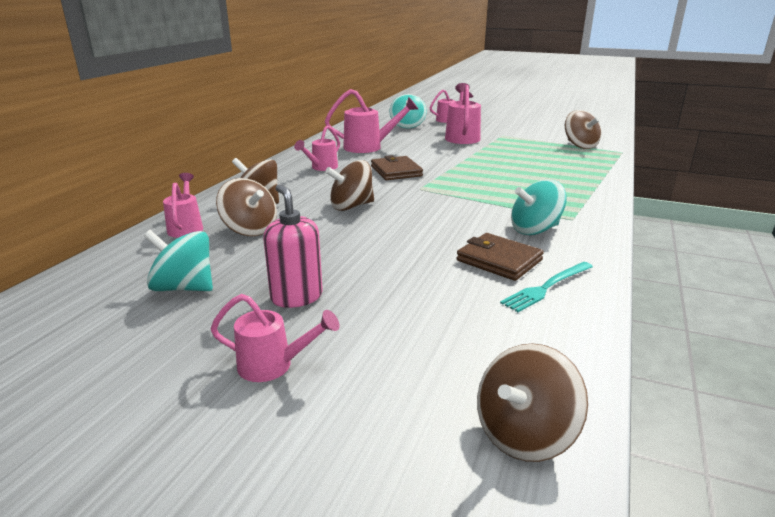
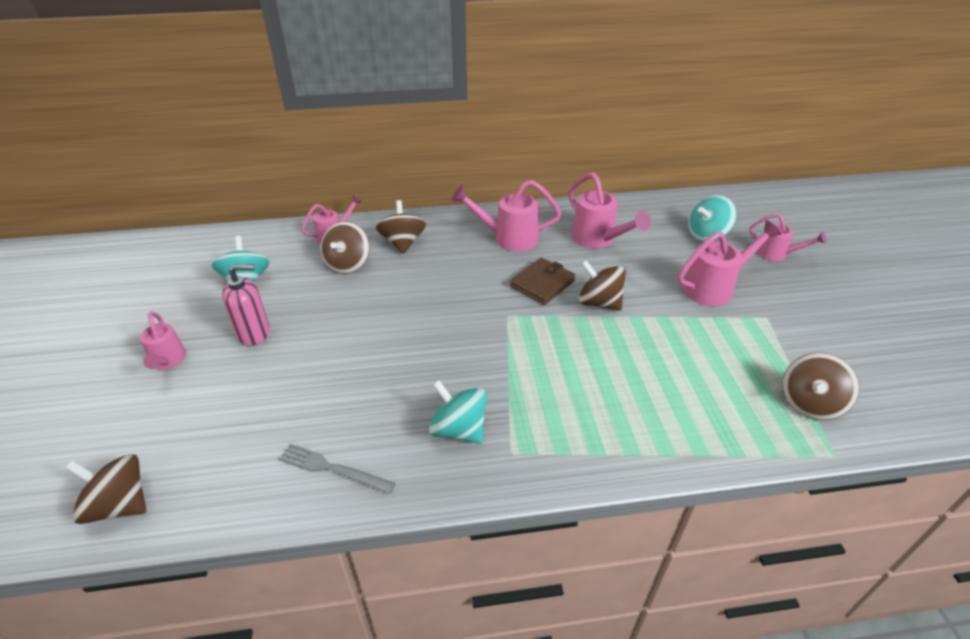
camera: 60 degrees right, 15 degrees up
(296, 297) = (254, 333): pink soap dispenser -> pink soap dispenser turned 45 degrees clockwise
(321, 168) = (508, 238): pink watering can -> pink watering can, size x1.58
(351, 206) = (430, 292): brown spinning top -> brown spinning top (599, 302)
(499, 260) = (371, 422): brown wallet -> none
(547, 287) = (332, 469): turquoise fork -> grey fork

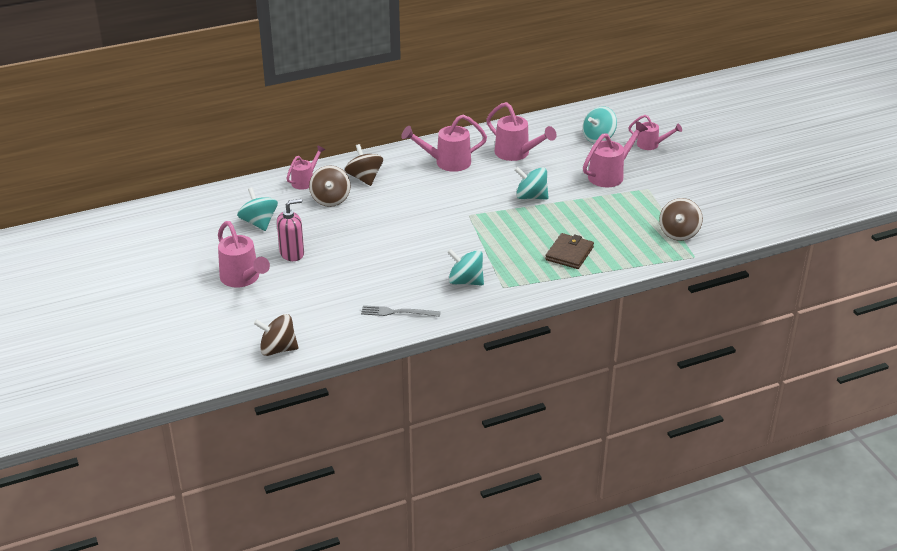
camera: 15 degrees left, 5 degrees down
(168, 361) = (243, 279): pink watering can -> pink watering can, size x1.58
(542, 283) = (486, 191): brown wallet -> brown wallet (569, 253)
(599, 302) = (531, 197): brown spinning top -> turquoise spinning top

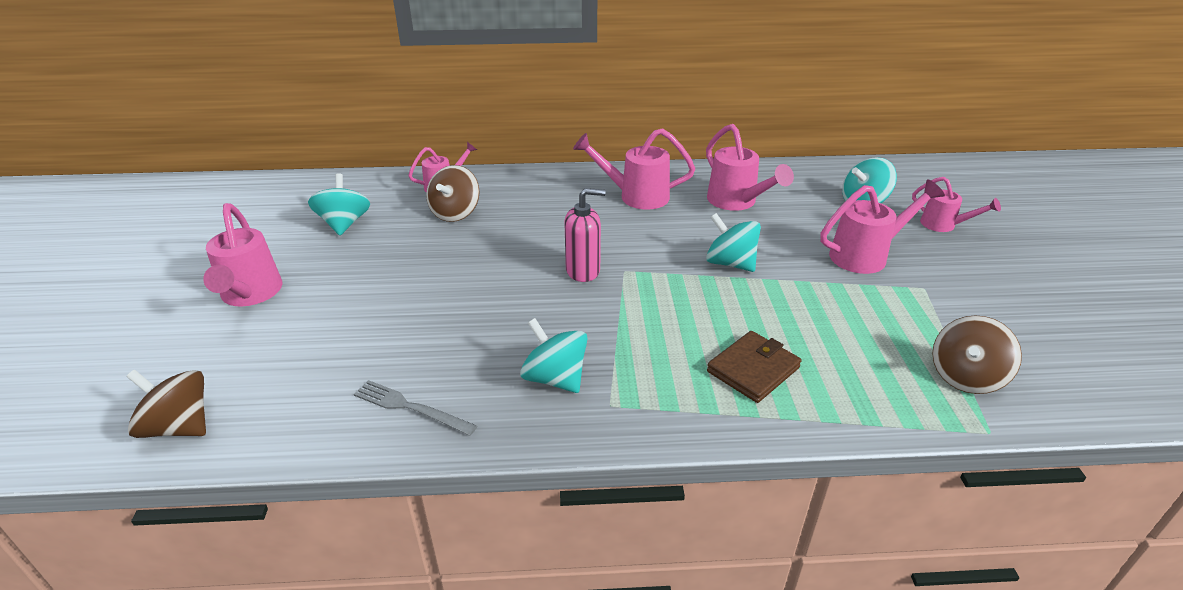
camera: 20 degrees right, 0 degrees up
(292, 253) = (345, 273): pink soap dispenser -> pink soap dispenser (583, 270)
(364, 178) = (518, 195): brown spinning top -> none

